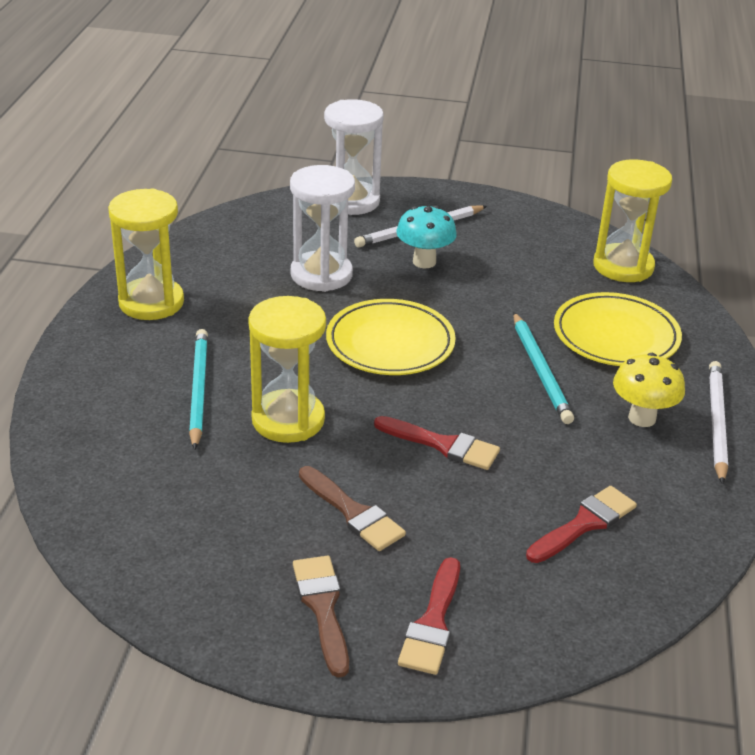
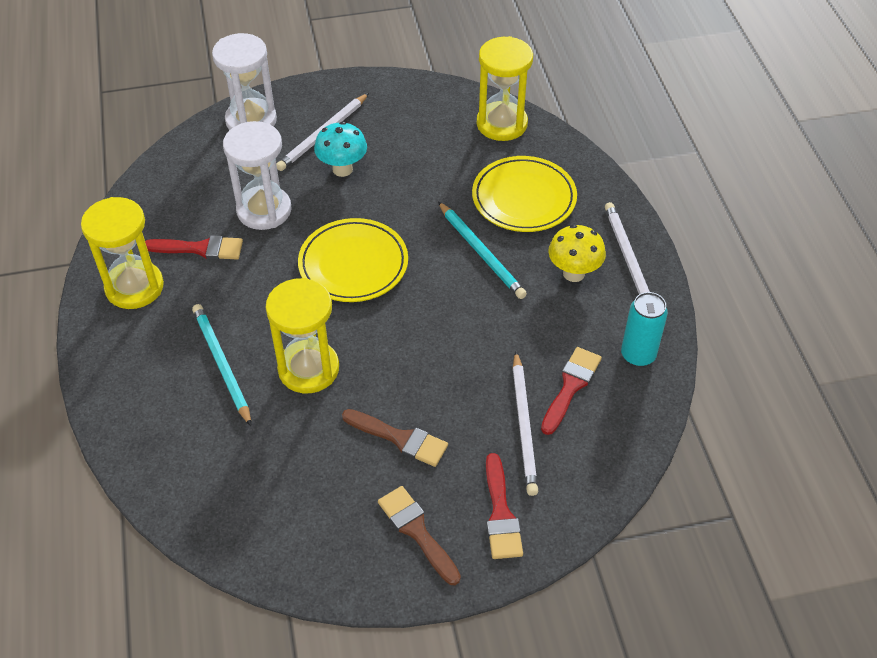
camera: 20 degrees left, 15 degrees up
(443, 445) = (438, 351): red brush -> red brush (200, 249)
(507, 544) = (524, 425): none -> white pencil
(685, 517) = (638, 355): none -> turquoise can

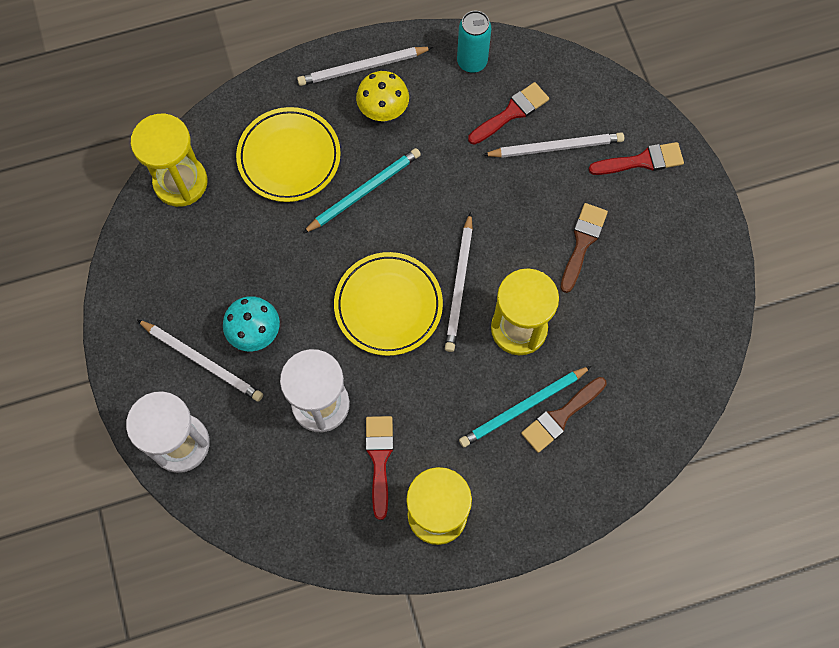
camera: 95 degrees left, 20 degrees up
(366, 322) = (459, 285): none -> white pencil
(417, 531) = (668, 221): brown brush -> brown brush (561, 416)
(571, 386) = (511, 113): red brush -> red brush turned 120 degrees clockwise

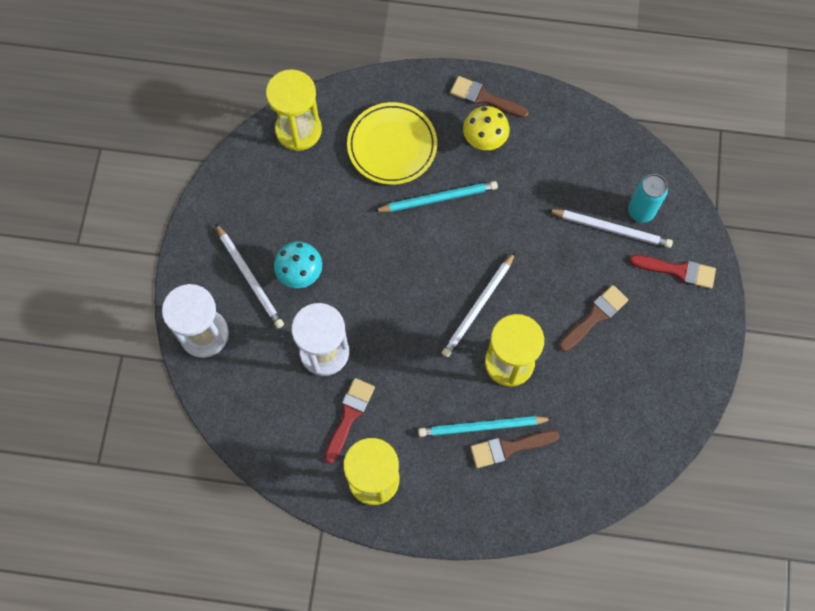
camera: 25 degrees right, 0 degrees up
(362, 68) = (484, 98): white pencil -> brown brush
(388, 305) = (414, 298): yellow plate -> none
(472, 62) = (576, 130): turquoise can -> turquoise can (641, 211)
(511, 113) = (588, 185): red brush -> none

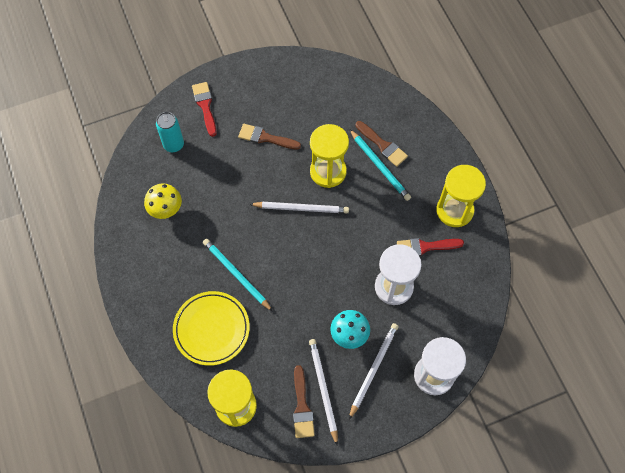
camera: 120 degrees left, 5 degrees down
(484, 98) = (136, 285): brown brush -> brown brush (302, 406)
(484, 141) = (173, 267): yellow mushroom -> yellow mushroom (166, 210)
(611, 229) = (197, 156): white pencil -> white pencil (323, 389)

